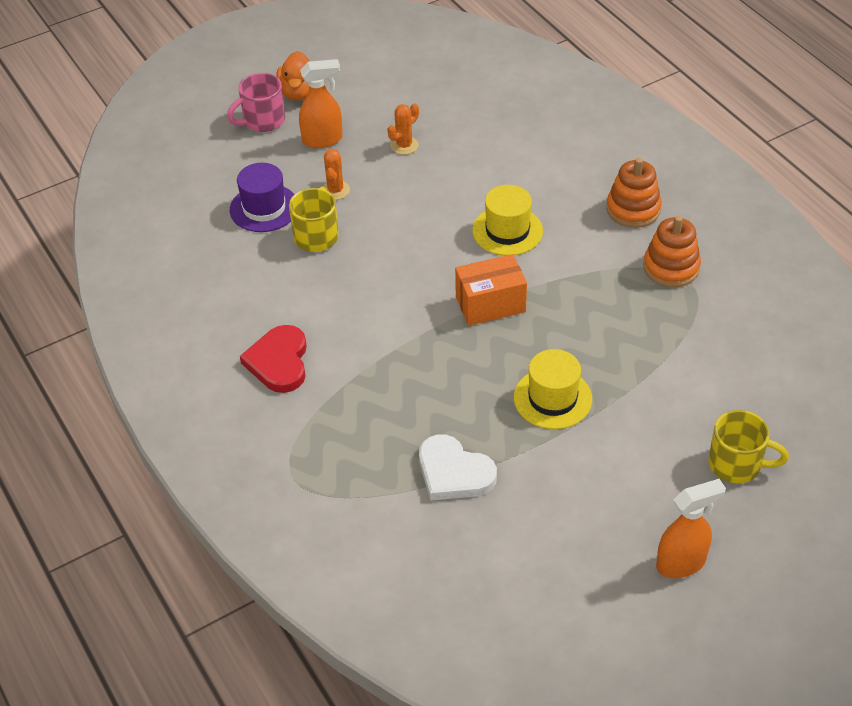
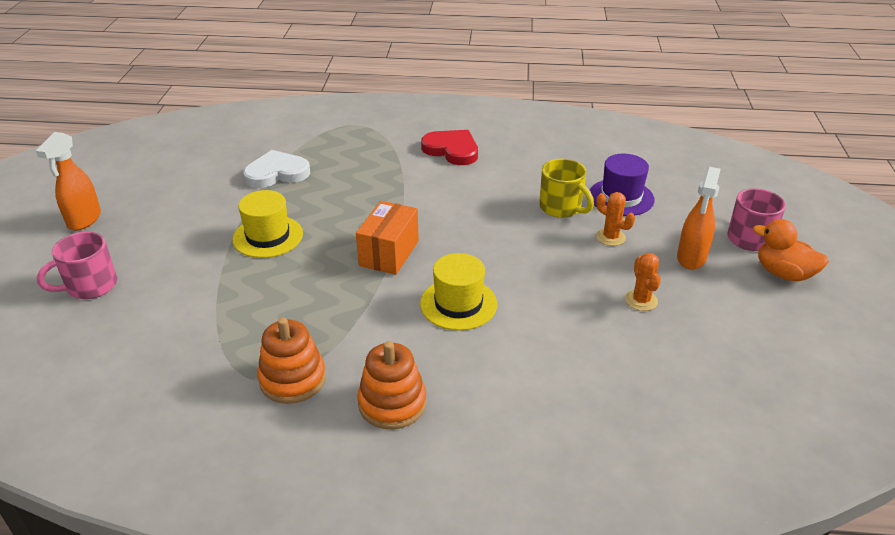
camera: 125 degrees right, 10 degrees down
(736, 464) = (90, 286): yellow mug -> pink mug

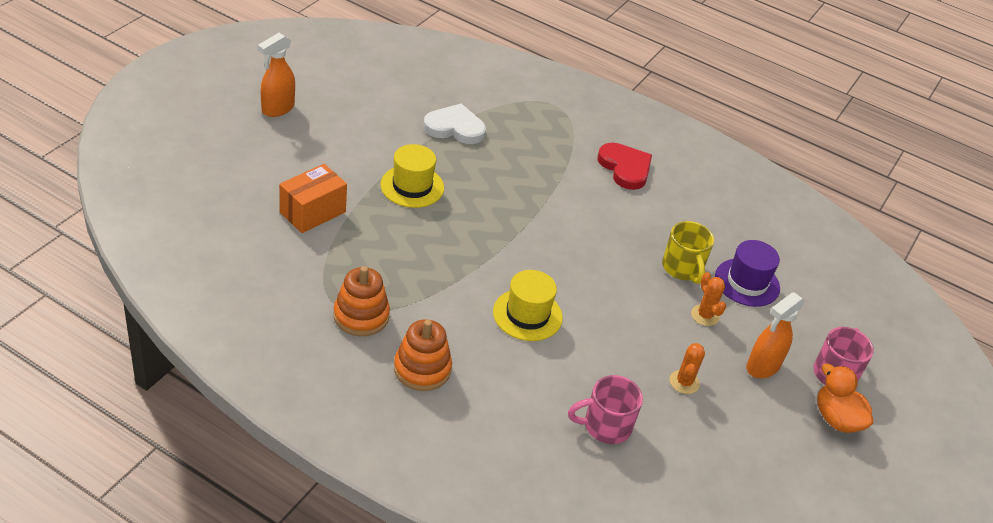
camera: 20 degrees right, 5 degrees up
(90, 286) = (255, 171): pink mug -> pink mug (605, 426)
(389, 253) = (501, 245): orange box -> orange box (312, 212)

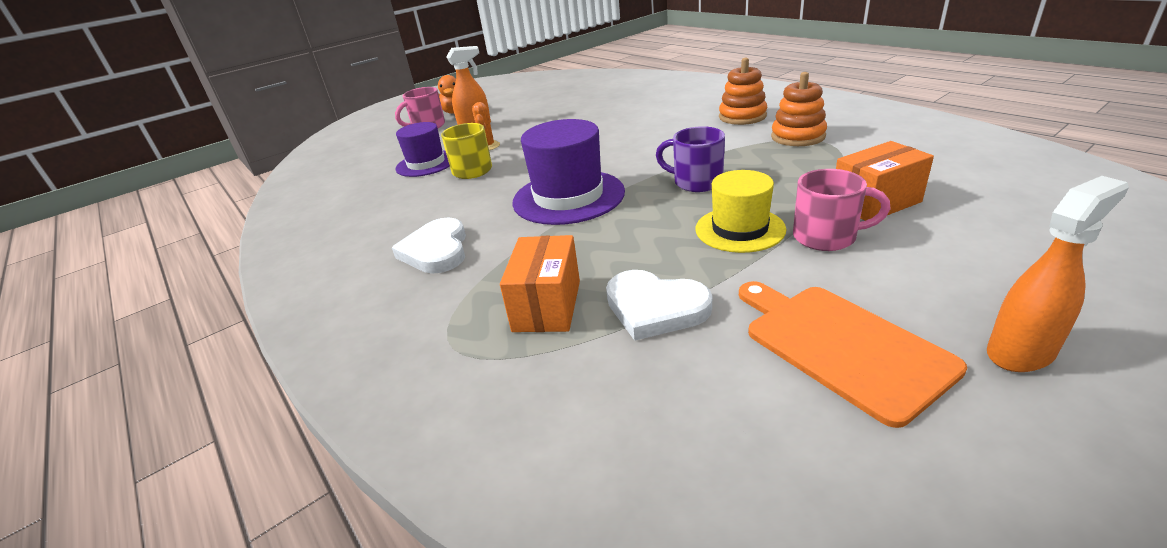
camera: 150 degrees left, 10 degrees down
(358, 110) = (840, 345): none -> orange cutting board
(453, 241) = (696, 182): none -> purple mug
(518, 128) = (547, 305): none -> orange box
(527, 315) = (641, 142): yellow hat -> none
(559, 225) = (568, 197): none -> purple hat
(605, 426) = (613, 103): pink mug -> pink mug (826, 237)
(625, 168) = (436, 250): red heart -> white heart
(684, 382) = (541, 119): orange cactus -> none

